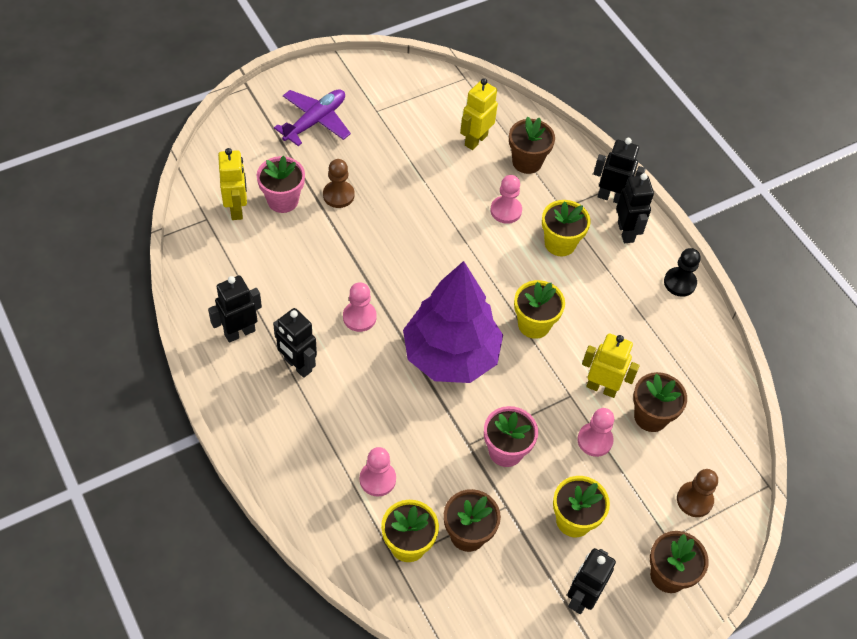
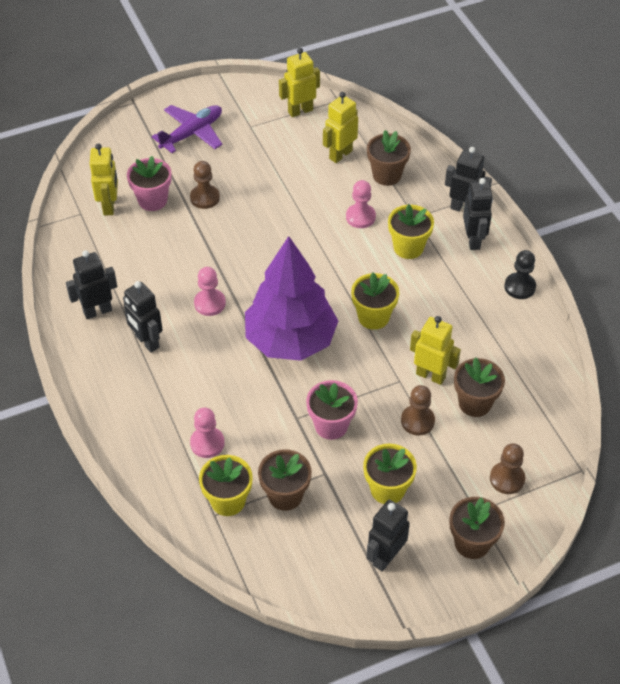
camera: 10 degrees right, 5 degrees down
(427, 91) = (300, 111): none -> yellow robot
(594, 440) = (417, 421): pink pawn -> brown pawn

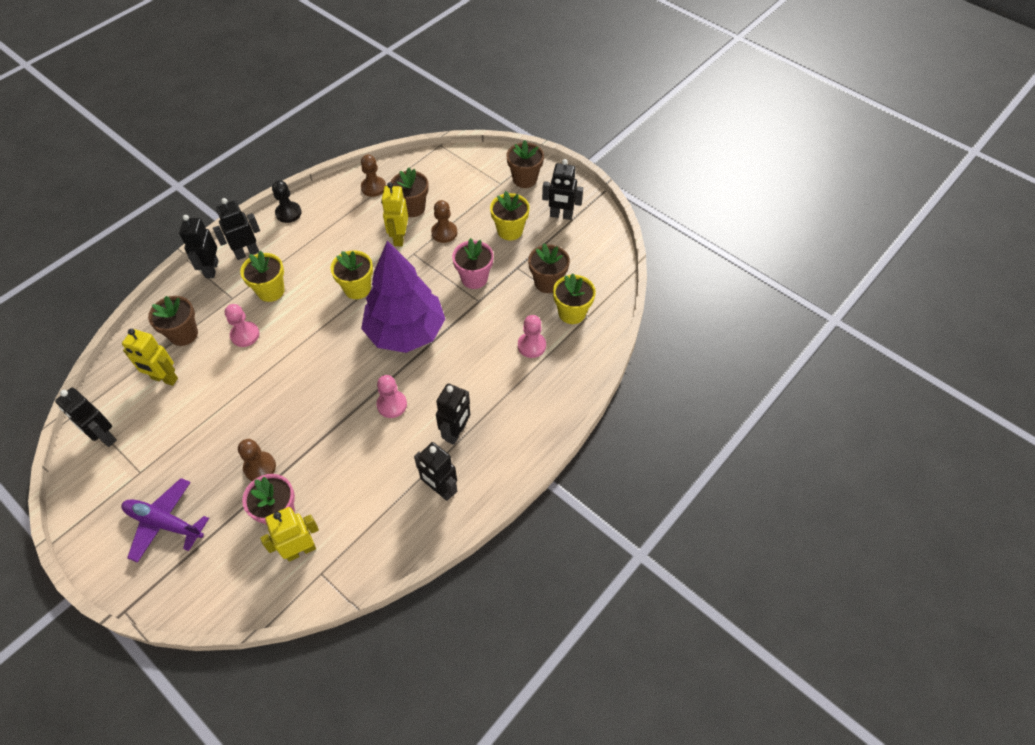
camera: 115 degrees left, 5 degrees up
(300, 111) = (104, 437): yellow robot -> black robot
(507, 479) = (467, 176): brown pawn -> brown pawn (373, 187)

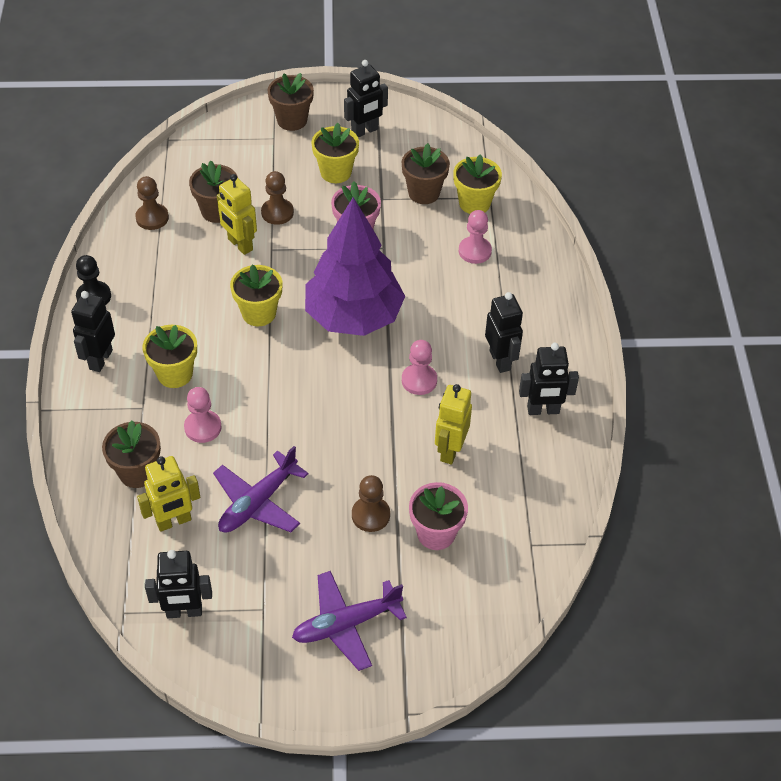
camera: 45 degrees left, 5 degrees down
(211, 269) = (82, 399): black robot -> none
(215, 405) = (258, 502): none -> purple plane
(300, 550) = (492, 543): yellow robot -> yellow robot (450, 450)

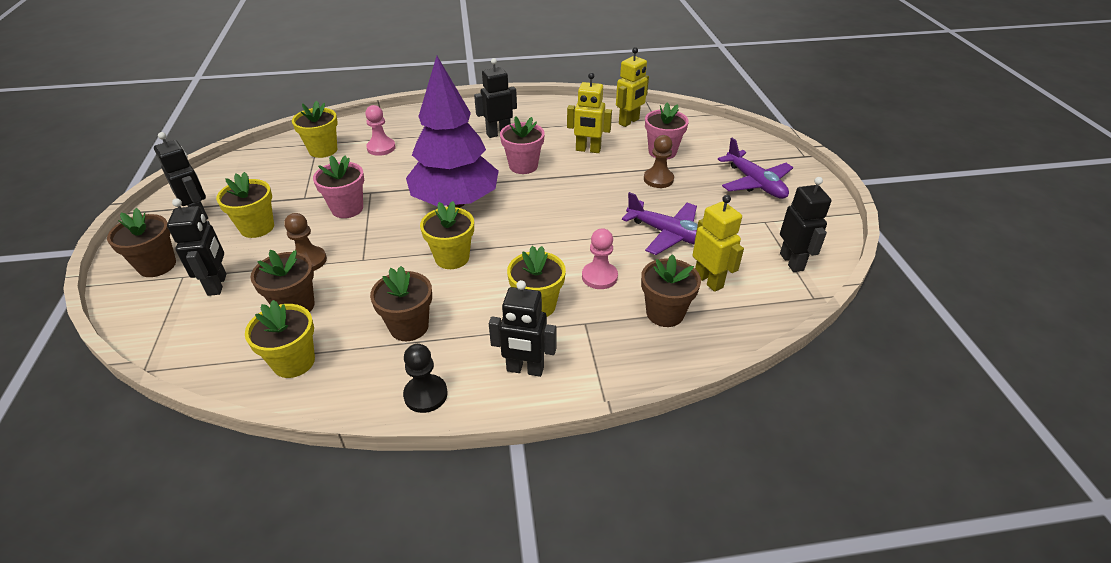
camera: 95 degrees left, 10 degrees down
(152, 218) = (294, 362): brown pawn -> yellow flower pot
(240, 245) = (353, 282): yellow robot -> yellow robot (629, 122)
(419, 380) = (523, 166): pink pawn -> pink flower pot
(424, 193) = (303, 175): brown flower pot -> brown flower pot (409, 327)
(543, 410) = (542, 116): black robot -> black robot (218, 284)

